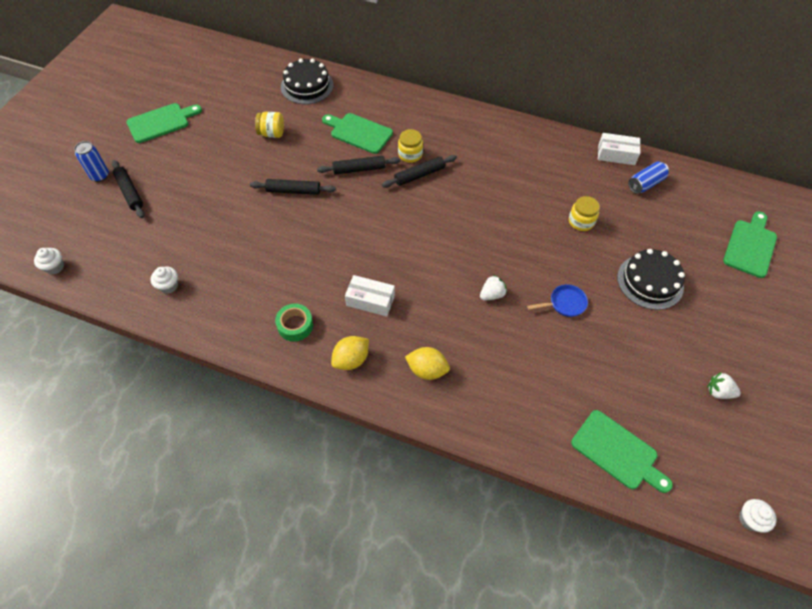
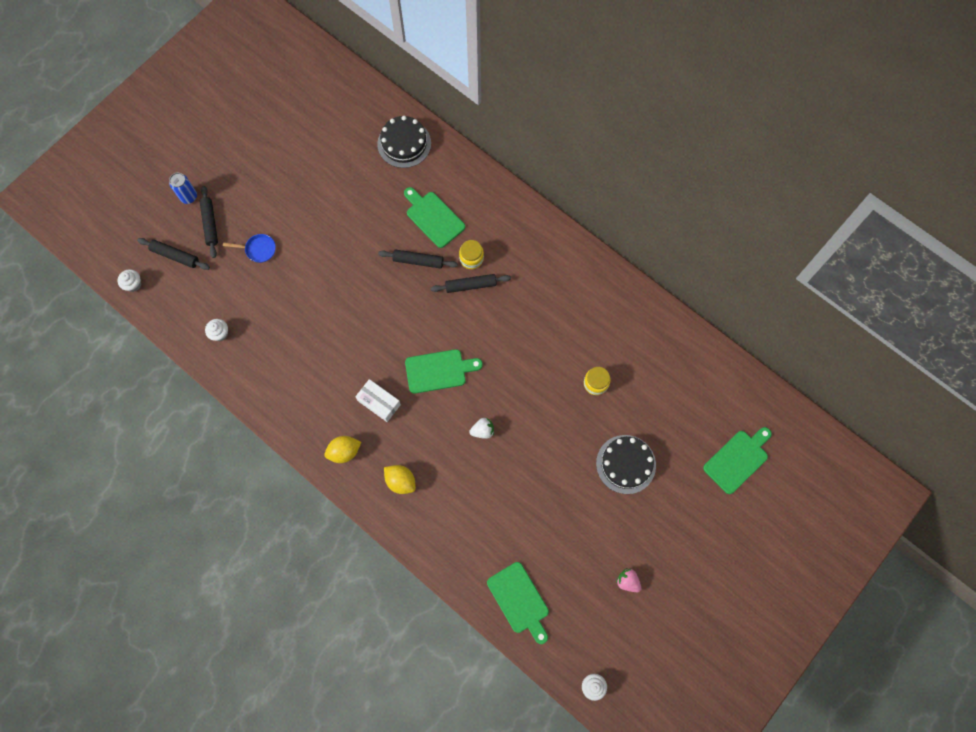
camera: 20 degrees right, 15 degrees up
(161, 122) = (256, 149): green cutting board -> green cutting board (439, 371)
(272, 133) = (353, 194): yellow jar -> none
(293, 191) = (352, 267): black rolling pin -> black rolling pin (175, 256)
(295, 325) = (310, 405): green tape -> none
(564, 303) = (540, 460): blue pan -> blue pan (258, 249)
(616, 155) = (667, 320): white box -> none
(645, 184) = (677, 362): blue can -> none
(718, 392) = (627, 581): white strawberry -> pink strawberry

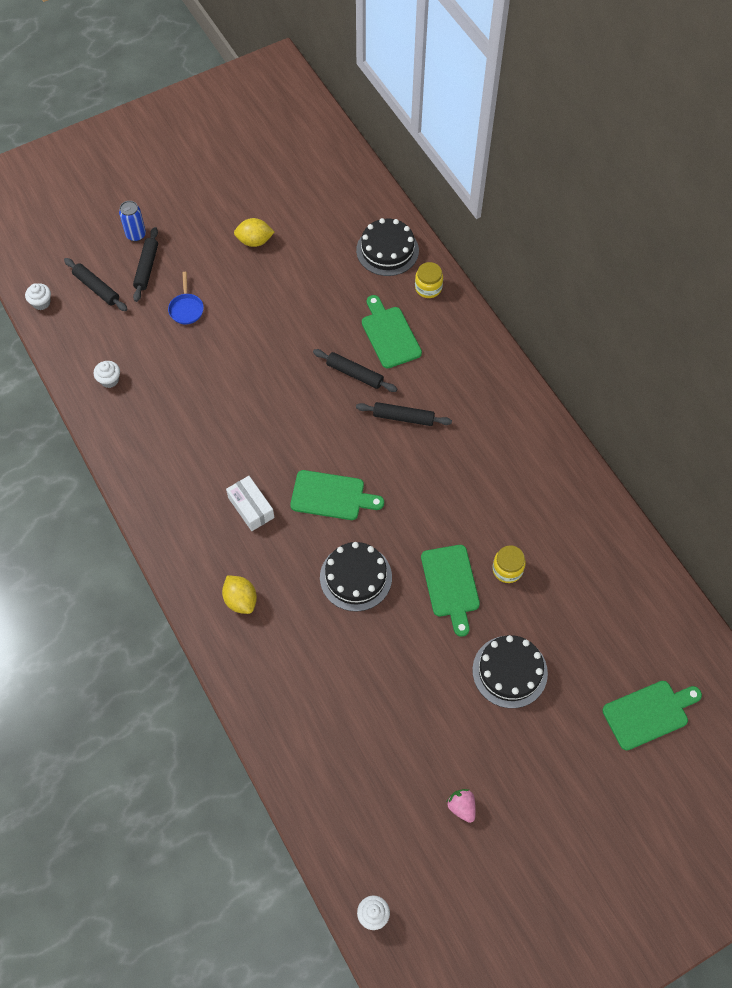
camera: 20 degrees right, 10 degrees down
(258, 249) = (186, 309): blue pan -> blue pan turned 60 degrees clockwise
(344, 452) = (191, 547): yellow lemon -> yellow lemon (254, 241)
(471, 259) = (415, 390): yellow jar -> yellow jar (428, 288)
(482, 431) = (355, 577): white strawberry -> black cake
(519, 600) = (324, 782): green cutting board -> green cutting board (451, 584)

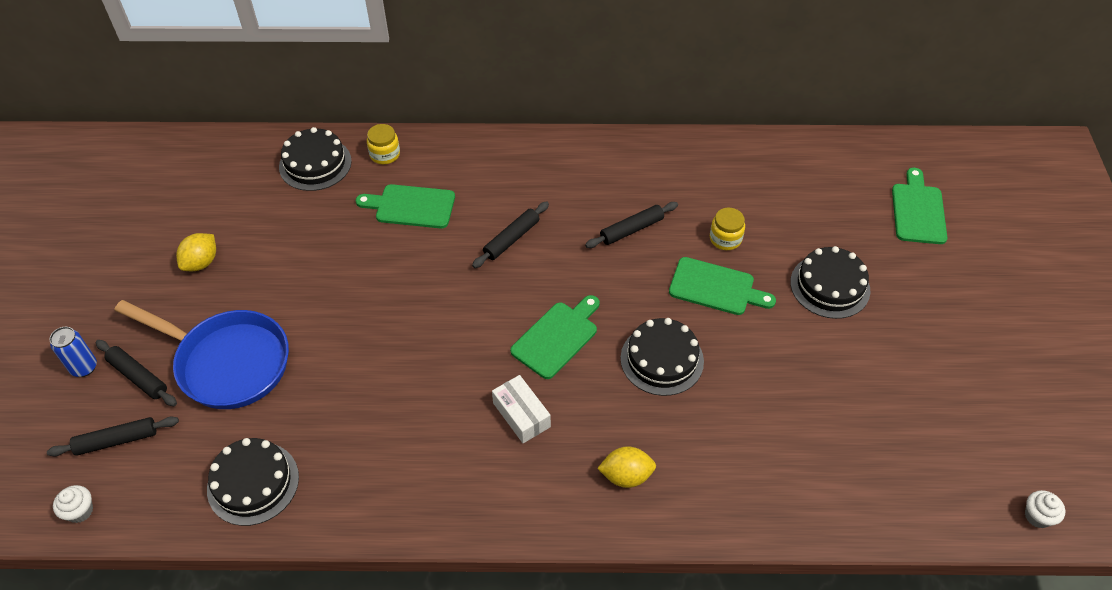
camera: 60 degrees left, 10 degrees down
(109, 380) = (253, 483): white cupcake -> black cake
(186, 309) = (227, 363): blue pan -> blue pan, size x2.45
(251, 507) = (521, 415): white box -> white box turned 60 degrees clockwise
(354, 374) = (432, 254): black rolling pin -> black rolling pin (631, 230)
(462, 807) = (951, 388): pink strawberry -> none

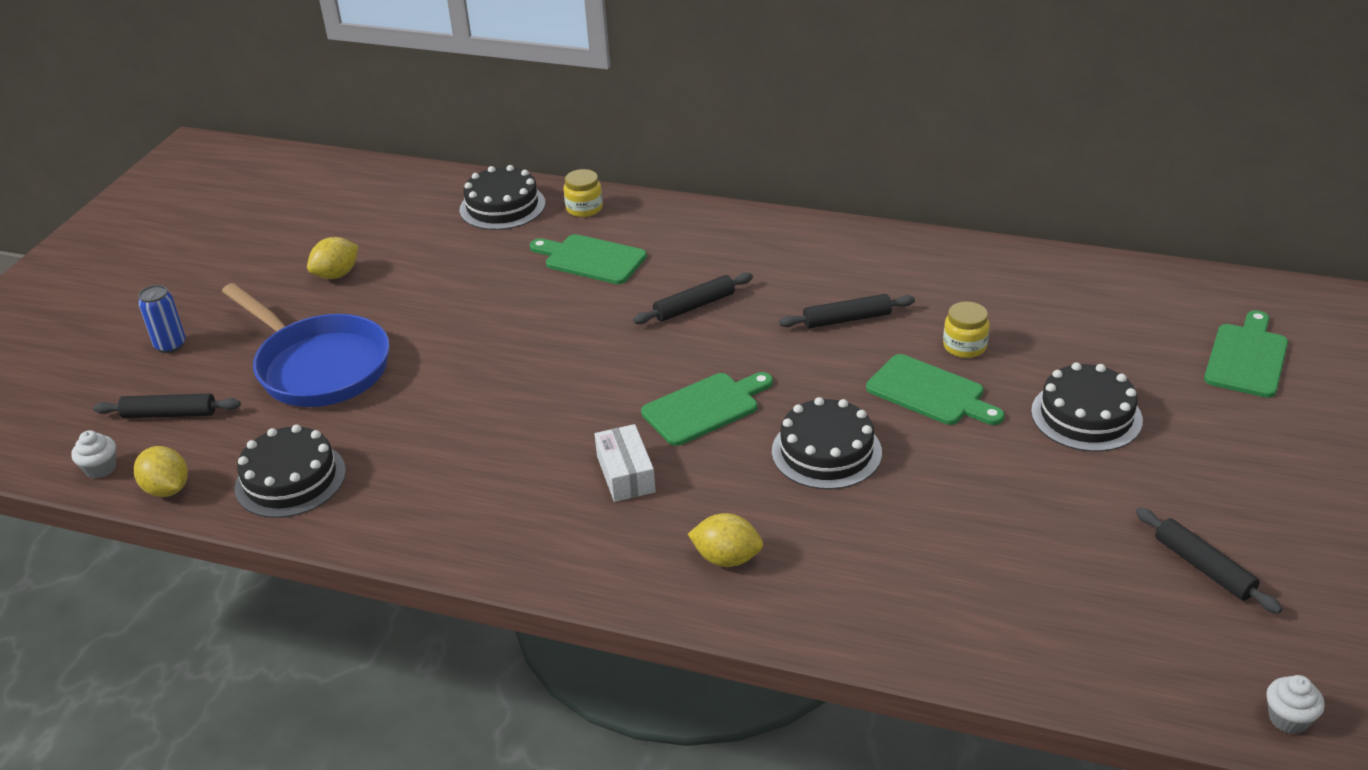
camera: 20 degrees right, 15 degrees down
(138, 377) = (220, 363): black rolling pin -> black rolling pin (1204, 567)
(150, 518) = (167, 489): none -> yellow lemon

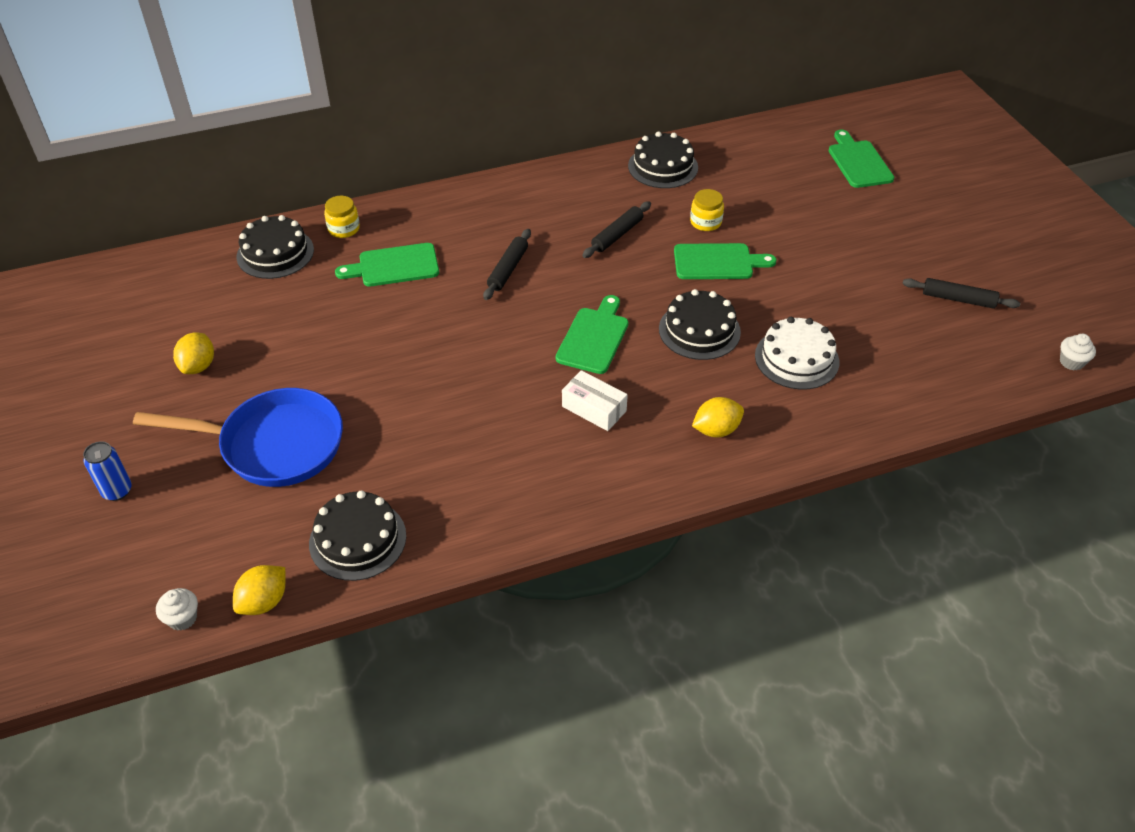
camera: 40 degrees left, 10 degrees up
(167, 489) = (264, 602): yellow lemon -> yellow lemon turned 60 degrees counterclockwise
(170, 414) = (189, 544): black rolling pin -> none
(906, 533) = (796, 358): none -> white cake
(1086, 416) = (815, 236): black cake -> black cake (663, 166)

